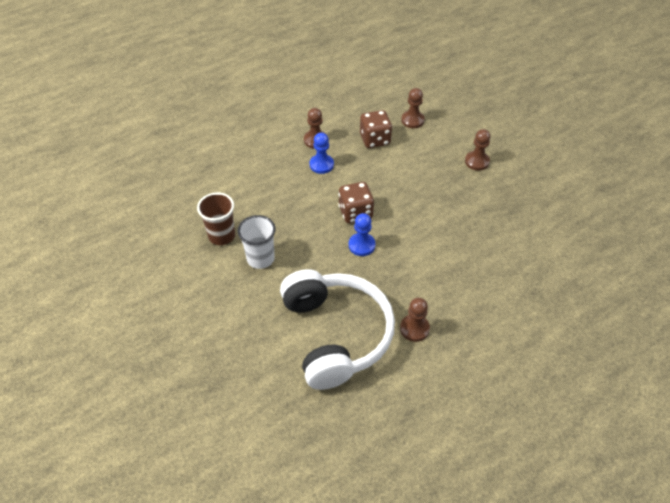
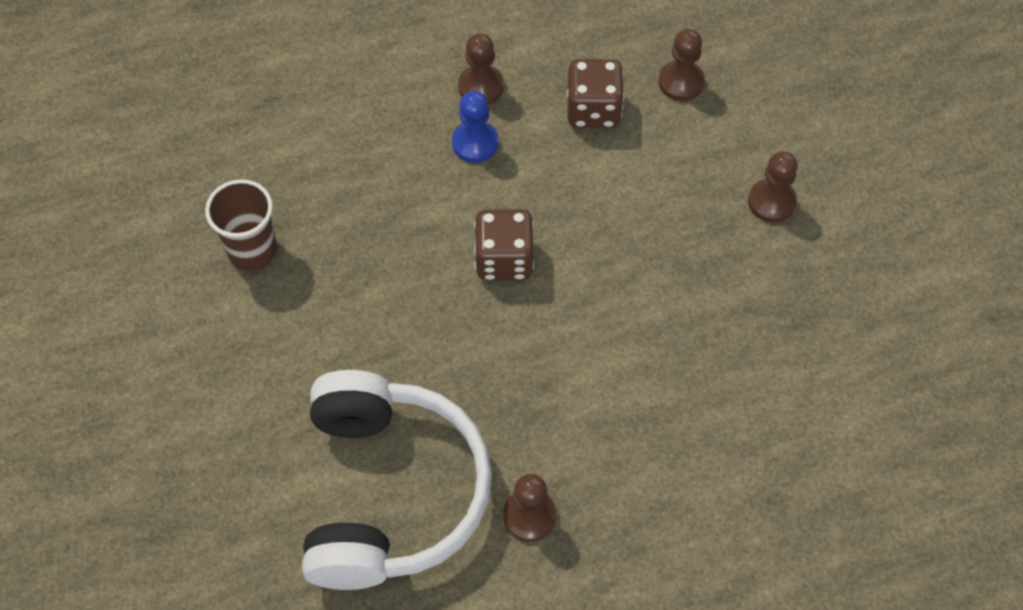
camera: 15 degrees right, 10 degrees up
(260, 258) = (306, 313): white cup -> none
(361, 245) = (493, 329): blue pawn -> none

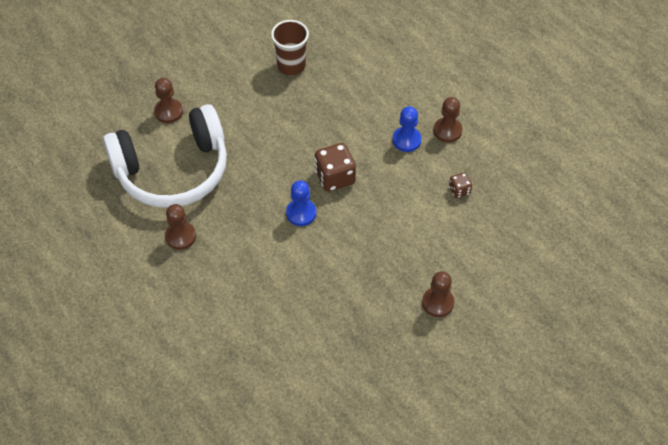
camera: 70 degrees right, 5 degrees down
(552, 326) = (301, 213): none -> blue pawn
(593, 110) = (459, 190): brown dice -> brown dice, size x0.53
(681, 82) = (504, 230): brown pawn -> brown pawn (168, 111)

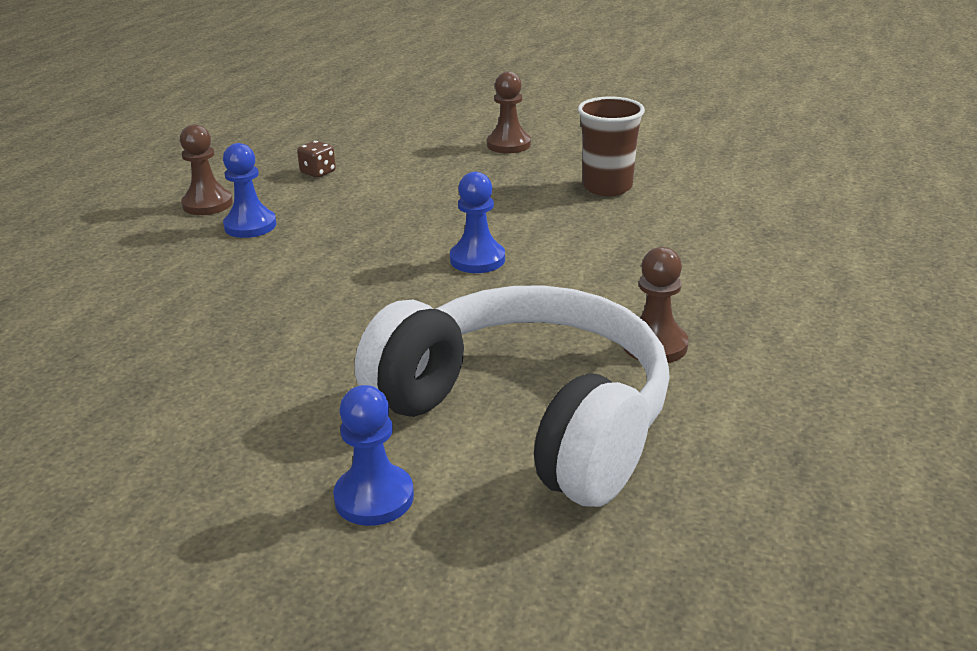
camera: 120 degrees left, 25 degrees down
(168, 111) = (374, 497): brown pawn -> blue pawn
(291, 65) = (123, 383): brown cup -> brown cup (607, 187)
(335, 177) = (378, 255): brown dice -> none

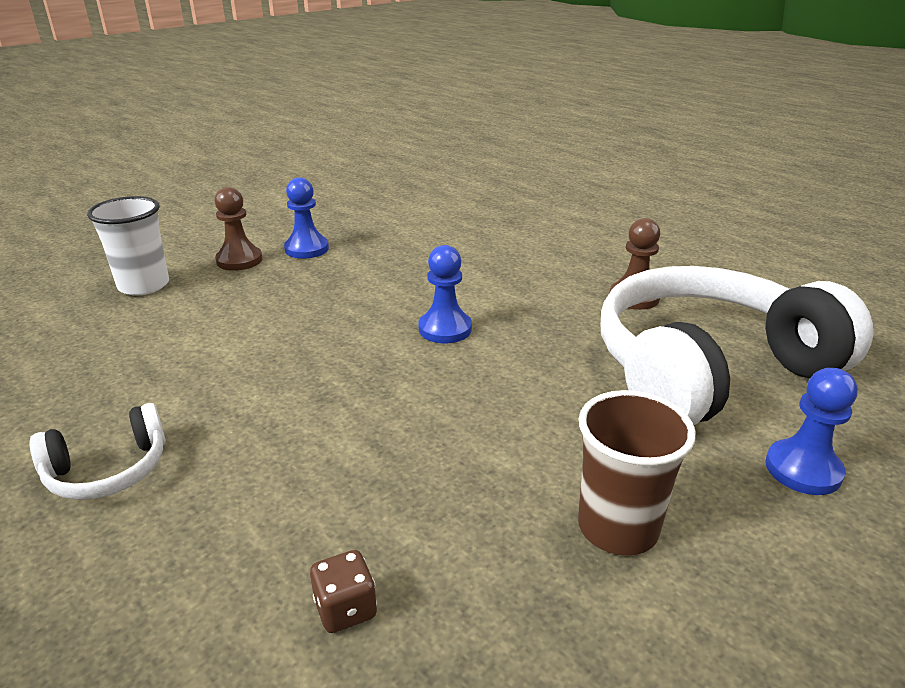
camera: 65 degrees left, 0 degrees up
(207, 204) = (108, 470): brown pawn -> white headphones
(250, 226) = (217, 445): blue pawn -> blue pawn (306, 249)
(318, 172) = (141, 370): brown dice -> brown dice (345, 609)
(431, 130) = (144, 285): none -> white cup
(607, 187) = (379, 246): brown cup -> brown cup (618, 528)

